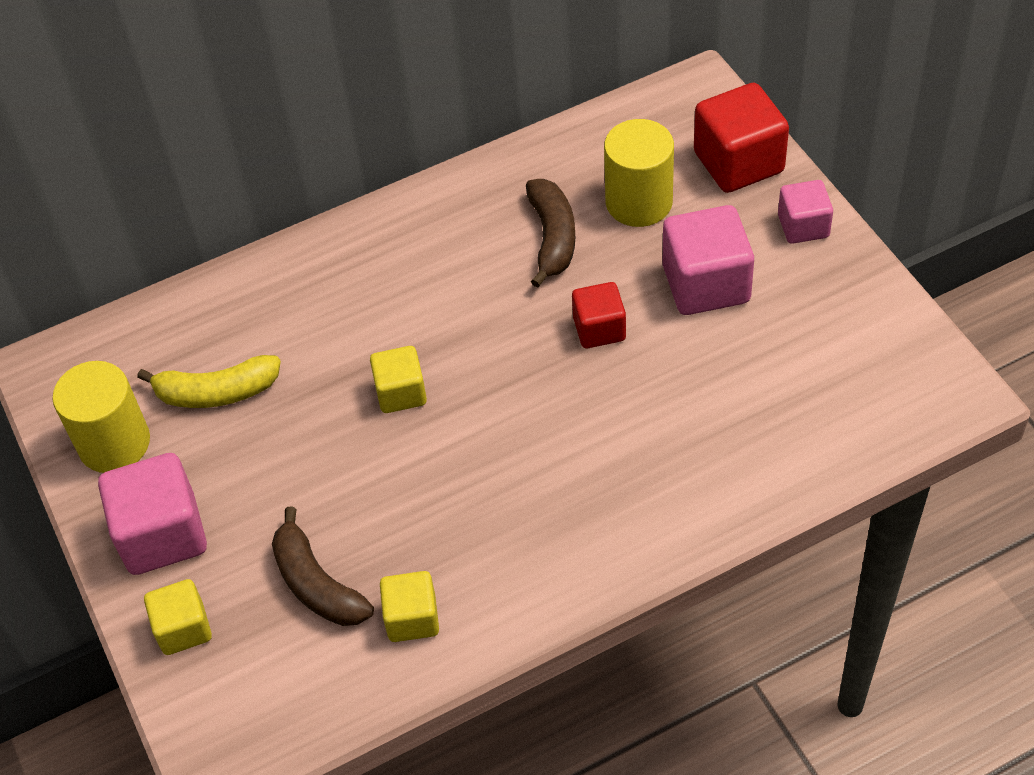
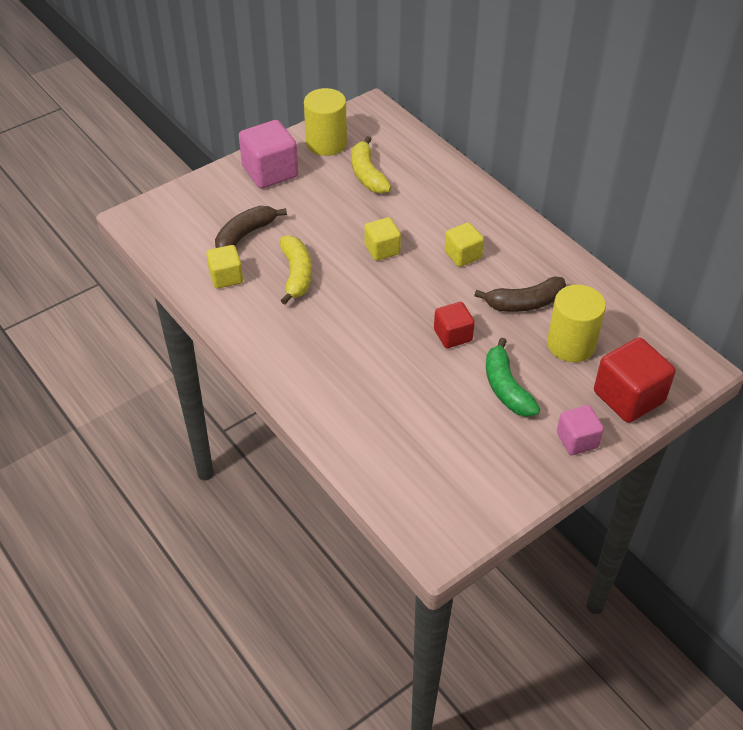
camera: 75 degrees right, 5 degrees down
(183, 629) = (213, 190): yellow cube -> yellow cube (463, 255)
(430, 514) = (296, 274): none -> yellow banana
(706, 284) = (506, 388): pink cube -> green banana

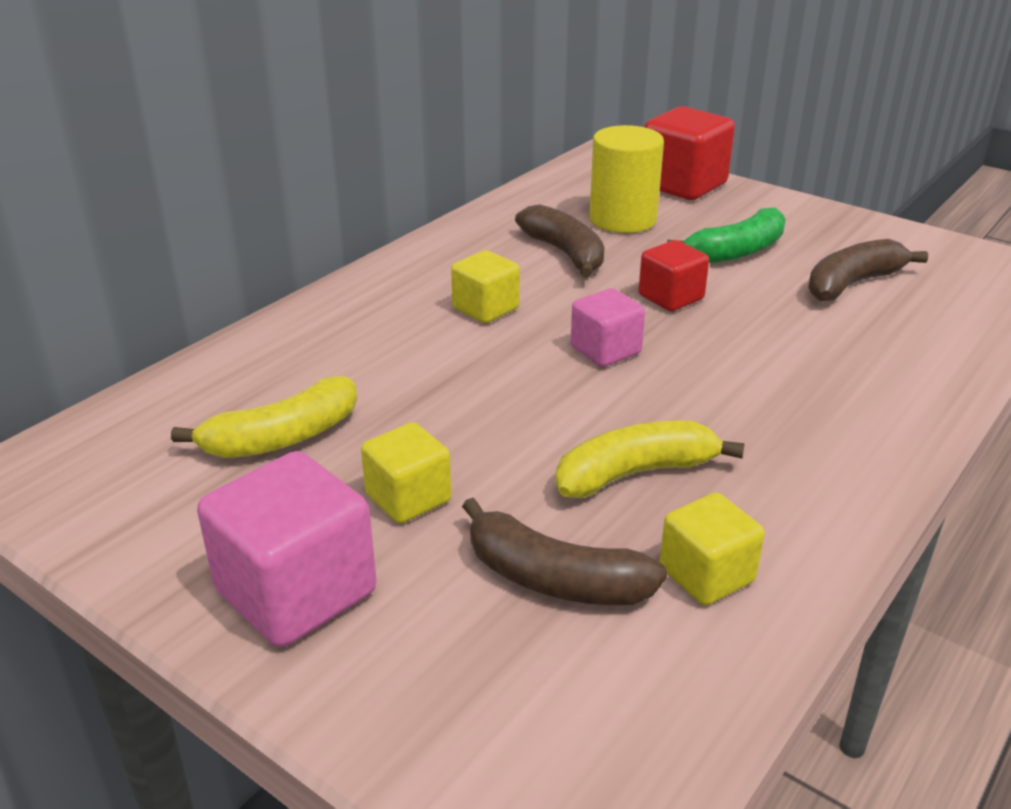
camera: 105 degrees left, 15 degrees down
(326, 143) = (166, 518): yellow cylinder -> none
(382, 249) = (509, 385): yellow cube -> yellow cube (408, 498)
(444, 431) = (853, 283): none -> brown banana
(577, 440) = (777, 206): pink cube -> pink cube (605, 350)

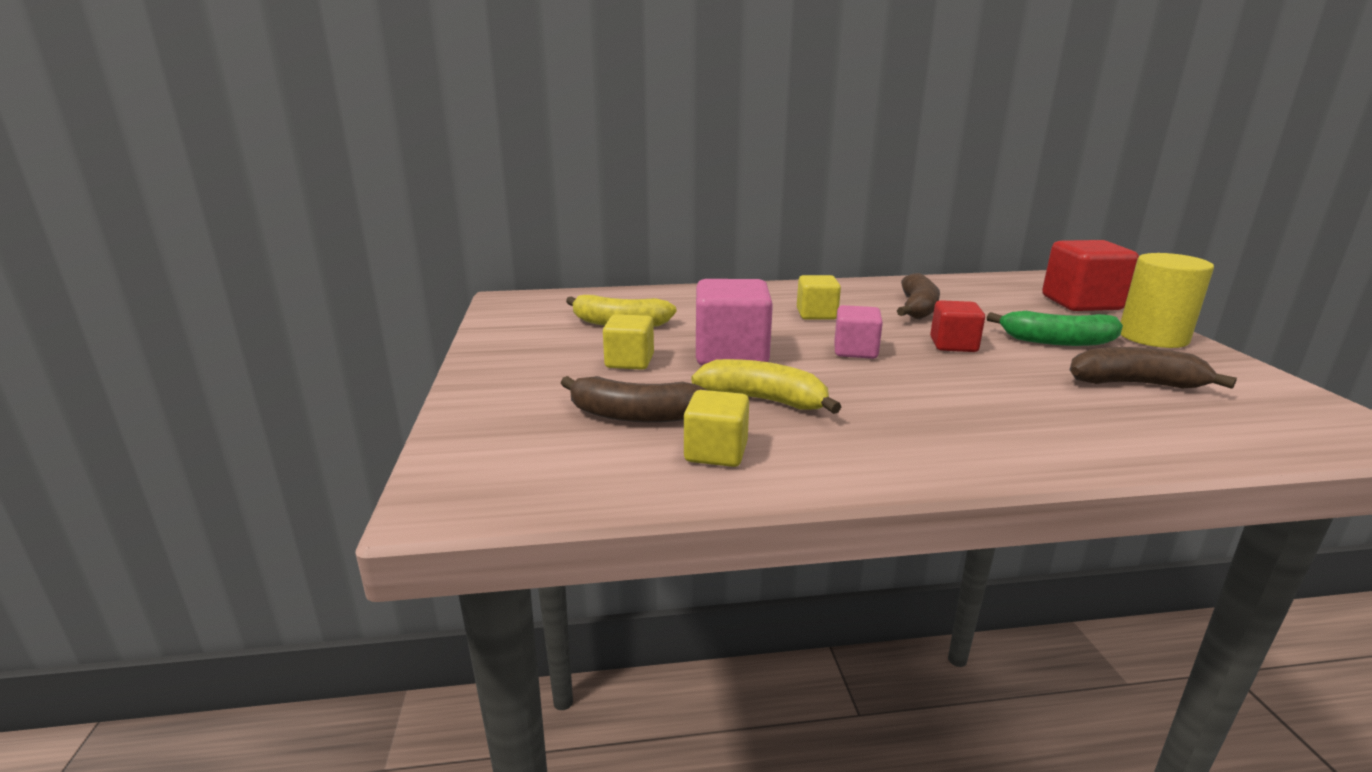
camera: 45 degrees right, 10 degrees down
(296, 592) = (523, 369): pink cube -> pink cube (731, 355)
(553, 579) = (634, 415): brown banana -> brown banana turned 60 degrees counterclockwise
(622, 219) = (993, 306): yellow cylinder -> yellow cylinder (1153, 337)

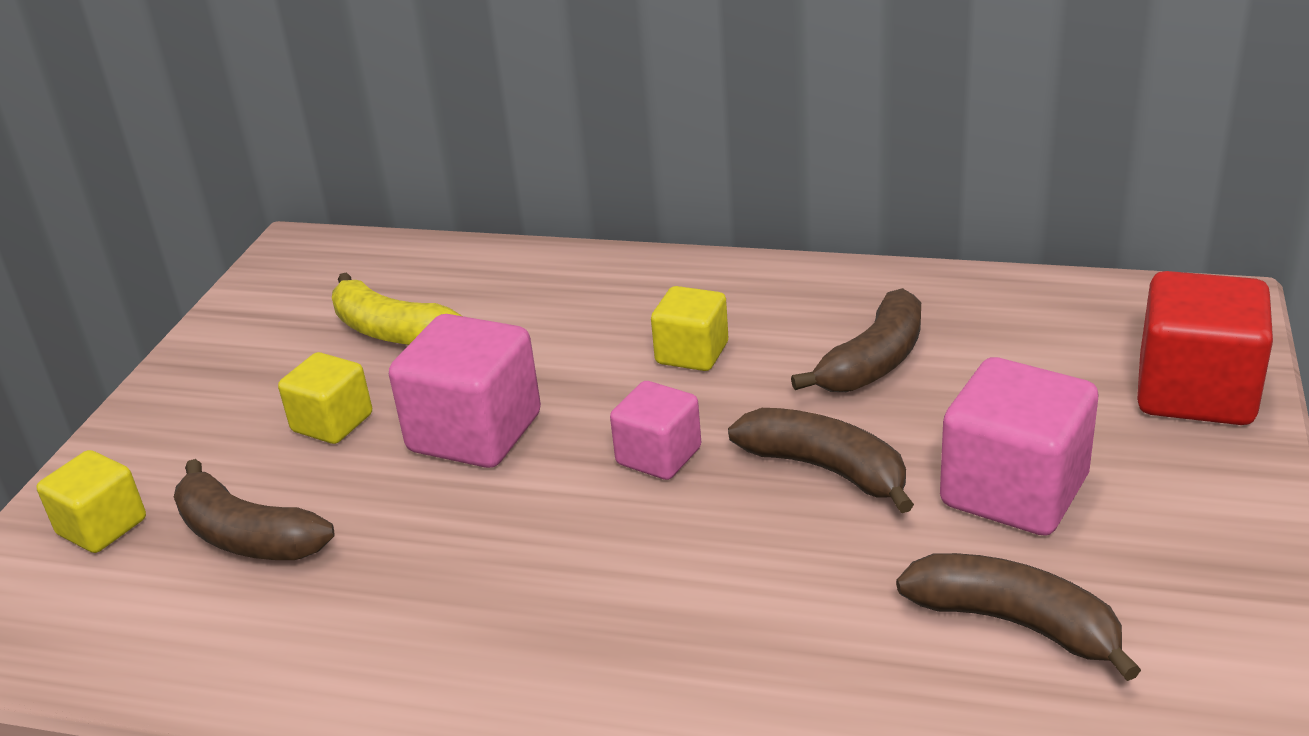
camera: 25 degrees right, 10 degrees up
(716, 452) = (279, 628): yellow cube -> yellow cube (102, 527)
(764, 400) = (427, 541): yellow banana -> none
(953, 345) = (826, 469): red cube -> brown banana
(1056, 341) = (1014, 491): green banana -> pink cube
(1153, 337) = (1208, 512): yellow cylinder -> none

